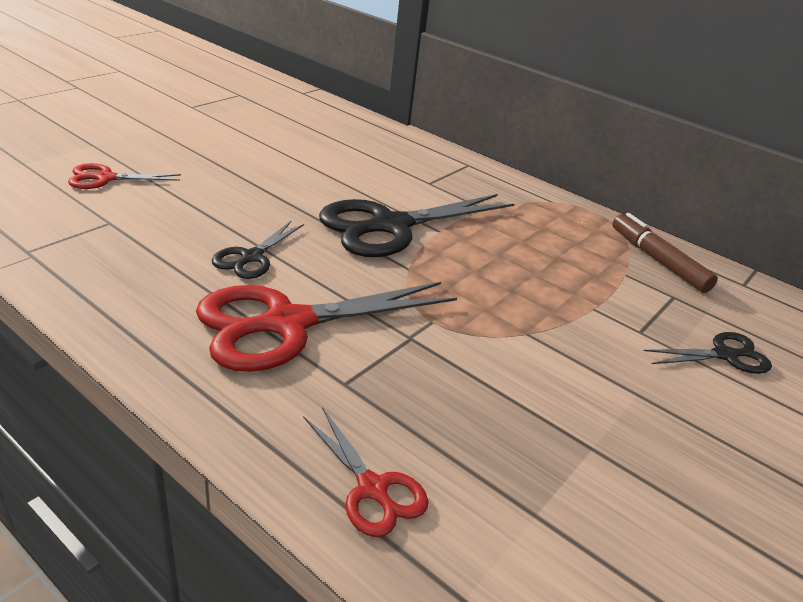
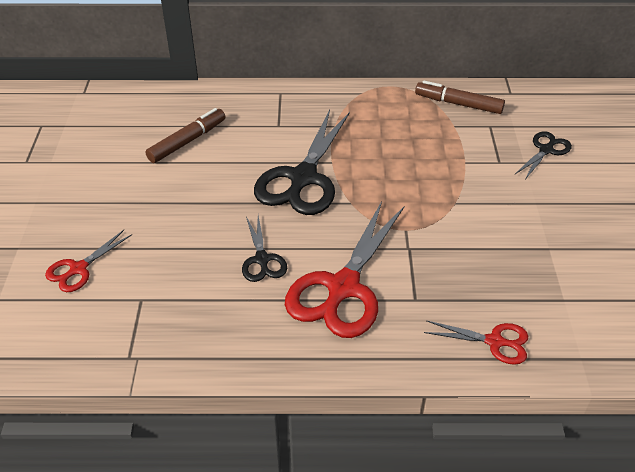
camera: 35 degrees left, 10 degrees up
(330, 153) = (187, 141): none -> brown marker

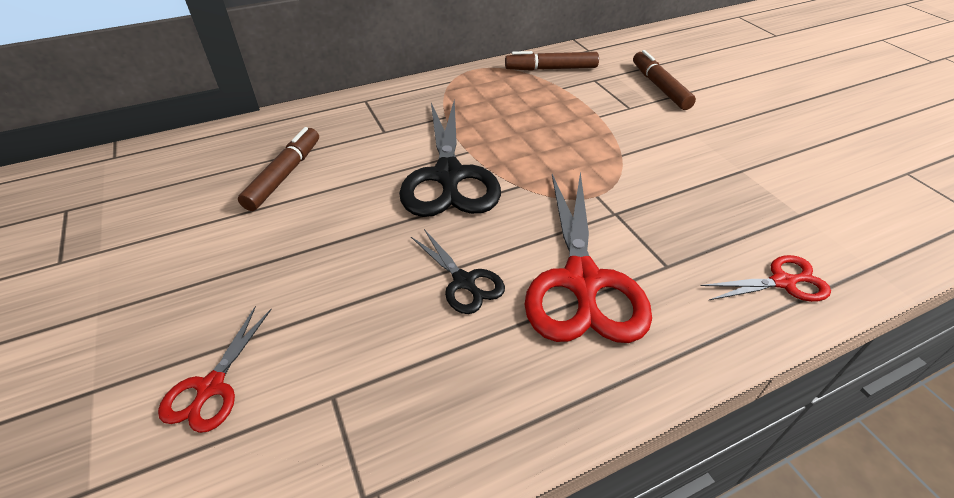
camera: 25 degrees left, 0 degrees up
(546, 150) = (660, 87): black scissors -> brown marker

